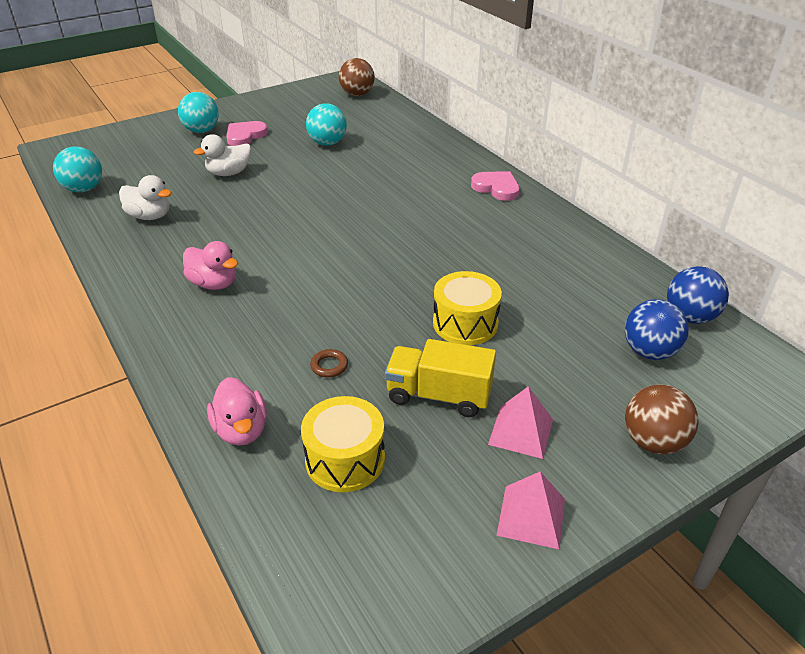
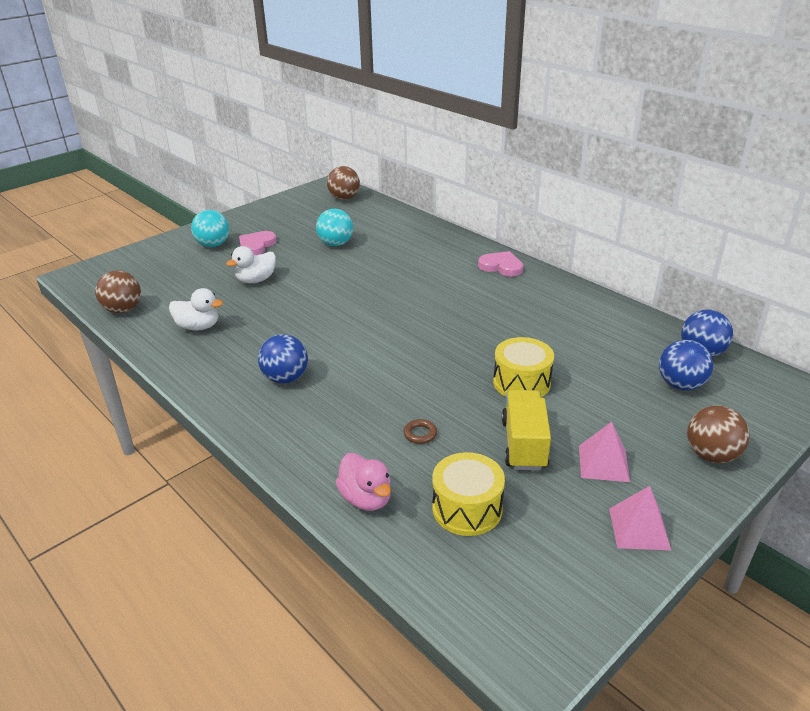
camera: 10 degrees left, 5 degrees down
(84, 189) = (123, 310): turquoise ball -> brown ball
(214, 283) = (285, 378): pink duck -> blue ball
(439, 395) = (524, 444): yellow truck -> yellow truck turned 90 degrees clockwise

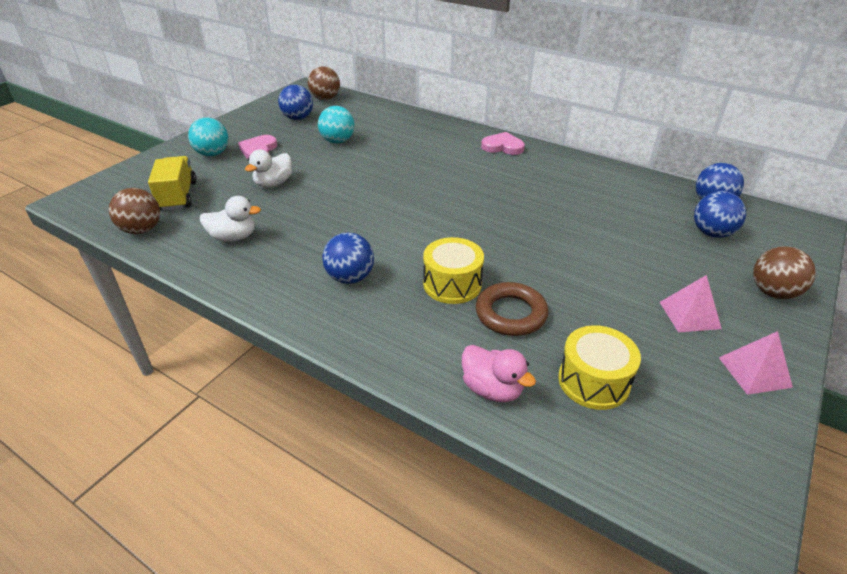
camera: 15 degrees left, 5 degrees up
(308, 216) = (298, 118): none -> blue ball
(420, 434) = (510, 314): brown ring -> brown ring, size x2.14
(521, 382) = (577, 250): yellow drum -> yellow drum (452, 284)
(524, 444) = (611, 308): yellow truck -> yellow truck (178, 196)

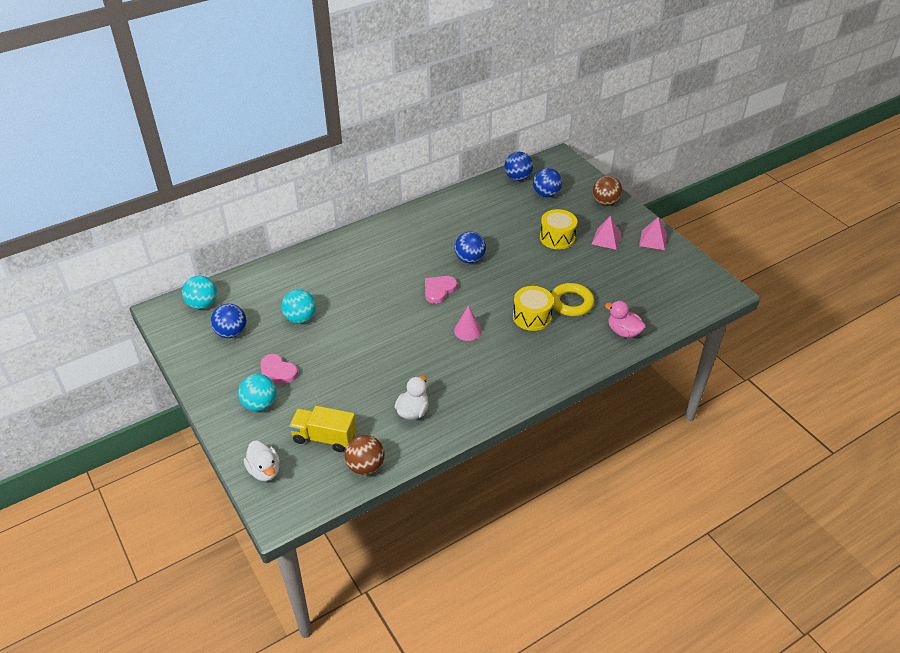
camera: 65 degrees left, 5 degrees up
(273, 184) = (346, 373): white duck -> white duck (264, 470)
(325, 99) = (202, 304): brown ball -> turquoise ball
(350, 278) = (499, 360): blue ball -> blue ball (470, 259)
(388, 240) = (467, 330): none -> pink cone
(492, 389) = (623, 332): pink duck -> pink duck turned 120 degrees counterclockwise
(502, 147) = (383, 232): pink heart -> pink heart (439, 290)
(510, 314) = (571, 303): brown ring -> yellow ring
(593, 381) = (634, 294): yellow drum -> yellow drum (557, 237)

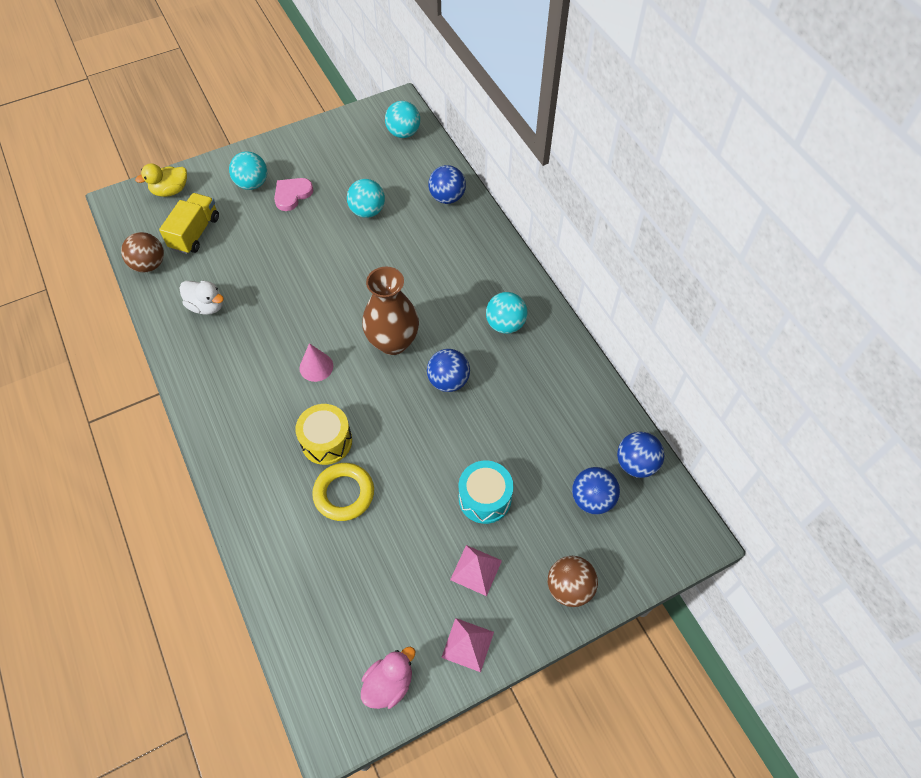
camera: 95 degrees right, 15 degrees up
(231, 333) = (356, 157): blue ball -> blue ball (447, 197)
(264, 470) = (170, 191): white duck -> yellow duck
(416, 234) = (505, 324): none -> turquoise ball
(439, 290) = (393, 342): pink heart -> brown vase
(557, 237) = (485, 498): yellow drum -> turquoise drum
(623, 332) = (276, 551): pink duck -> pink duck (389, 683)

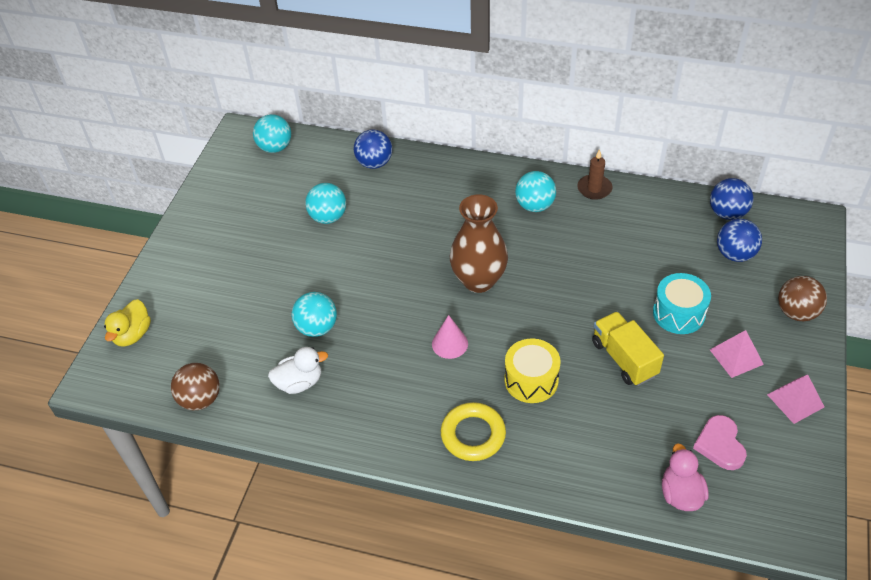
camera: 45 degrees left, 10 degrees down
(195, 233) = (206, 344): yellow truck -> yellow truck (624, 358)
(252, 184) = (201, 273): turquoise ball -> turquoise ball (317, 328)
(292, 195) = (249, 254): pink heart -> pink heart (720, 444)
(344, 494) = (593, 398): yellow ring -> yellow ring (473, 435)
(389, 683) = (790, 470): pink duck -> pink duck (680, 494)
(448, 381) = (552, 270): blue ball -> none
(565, 351) = (594, 189): none -> brown candle

